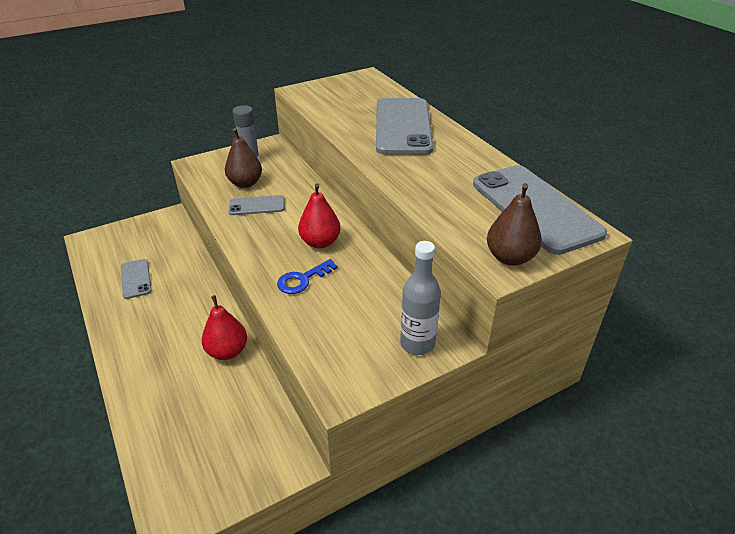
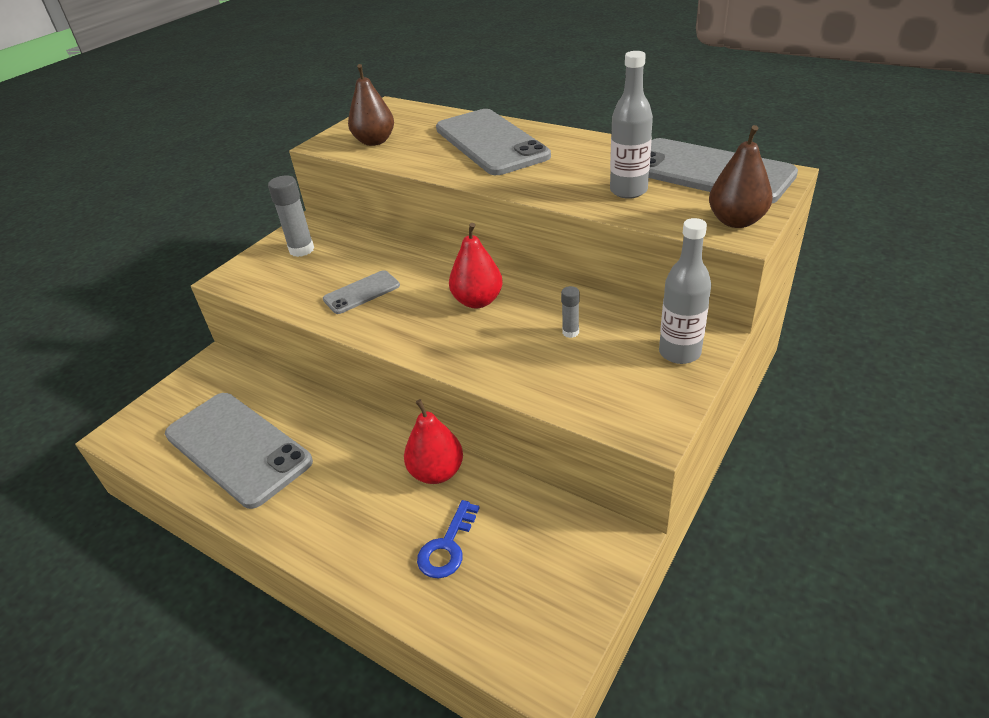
camera: 25 degrees left, 0 degrees up
(136, 279) = (237, 448): grey phone -> grey phone, size x2.06
(245, 183) = (321, 275): brown pear -> brown pear (374, 141)
(302, 280) = (497, 345): blue key -> blue key (447, 547)
(357, 292) = (570, 332): none -> grey glue stick
(457, 200) = (628, 191): none -> grey bottle

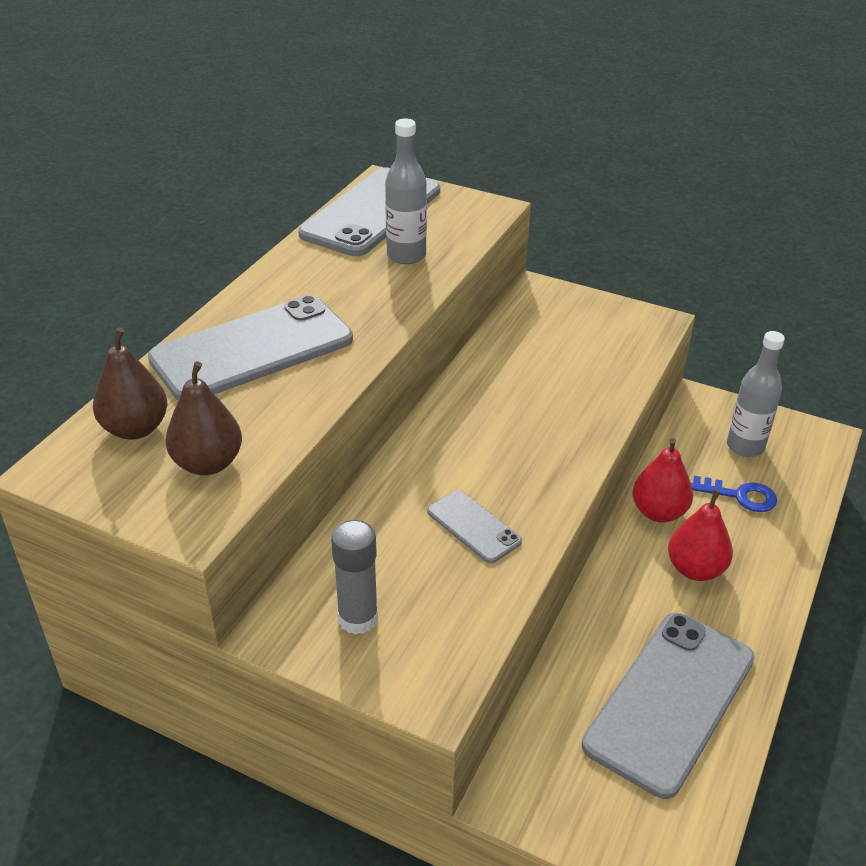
camera: 100 degrees left, 0 degrees up
(477, 301) = (488, 424): red pear -> red pear (695, 569)
(570, 332) = (537, 360): grey glue stick -> none
(679, 352) = (558, 303): grey bottle -> grey bottle (745, 446)
(736, 221) = (470, 207): brown pear -> brown pear (135, 429)

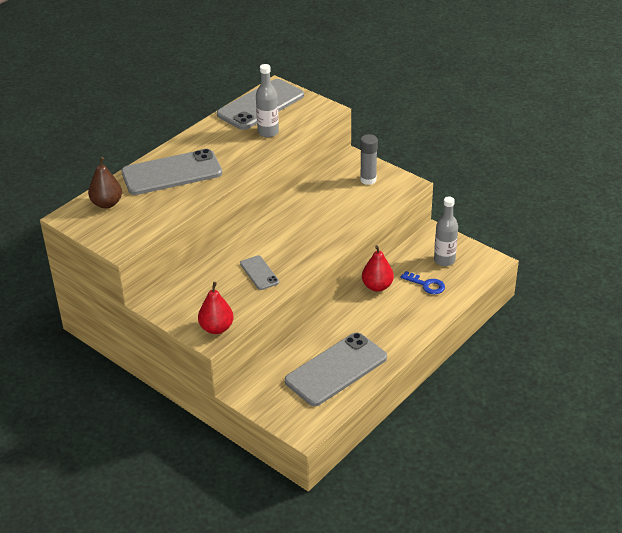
camera: 15 degrees right, 0 degrees up
(208, 463) = (134, 223): brown pear -> none
(358, 618) = (189, 303): grey glue stick -> grey glue stick (368, 180)
(695, 569) = (381, 316): red pear -> red pear (216, 328)

